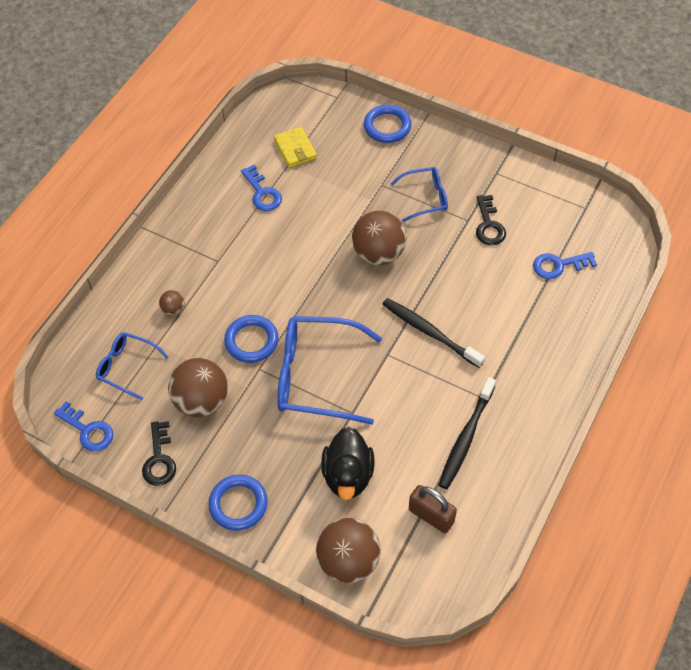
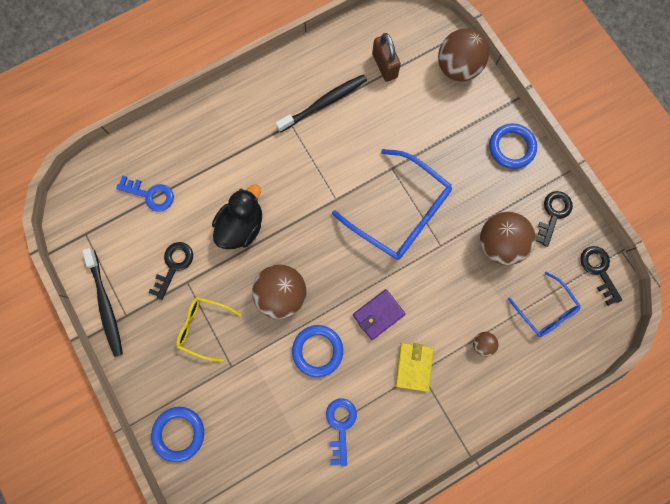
camera: 150 degrees left, 20 degrees up
(88, 430) = (598, 270): blue key -> black key
(251, 341) = (433, 274): blue ring -> blue ring (317, 350)
(282, 283) = (378, 314): none -> purple wallet
(295, 149) = (280, 460): yellow wallet -> yellow wallet (414, 366)
(348, 475) = (423, 124): black duck -> black duck (242, 226)
(425, 198) = (204, 327): blue glasses -> yellow glasses
(429, 332) = (291, 198): black toothbrush -> black toothbrush (106, 305)

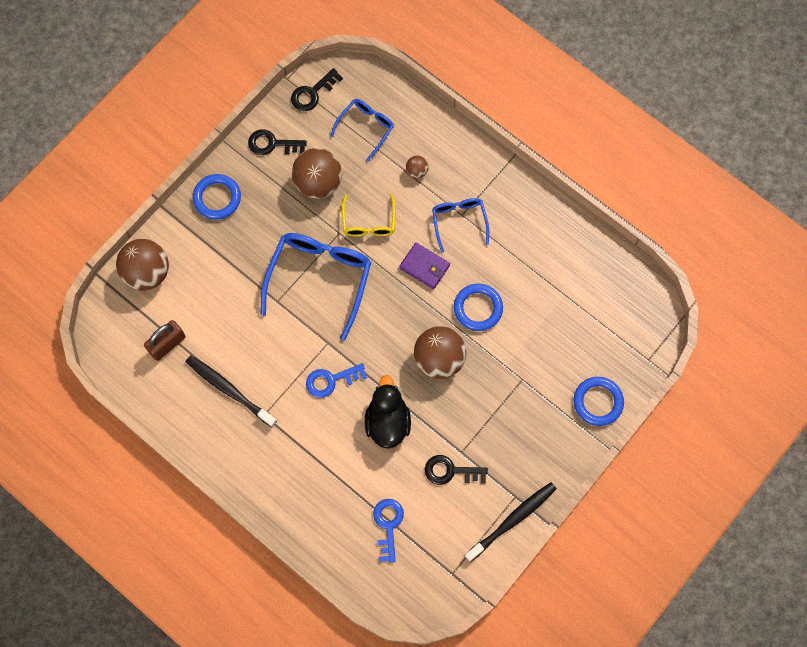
camera: 110 degrees left, 5 degrees down
(204, 327) = (497, 418): yellow glasses -> yellow glasses (369, 222)
(242, 226) = (387, 421): black duck -> black duck turned 75 degrees clockwise
(340, 425) = (534, 266): blue key -> blue key (331, 380)
(414, 366) = (459, 221): yellow wallet -> blue glasses

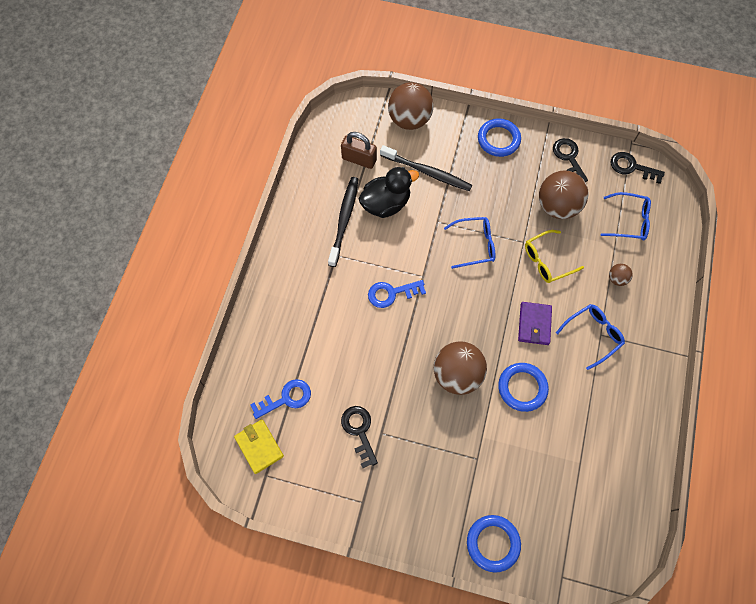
camera: 65 degrees right, 5 degrees down
(319, 279) = (475, 245): blue glasses -> blue glasses, size x0.55
(331, 380) = (391, 293): blue key -> blue key turned 60 degrees counterclockwise
(387, 421) = (378, 356): black duck -> black duck (386, 204)
(422, 569) = (259, 446): none -> yellow wallet
(513, 520) = (339, 510): black toothbrush -> black toothbrush (428, 172)

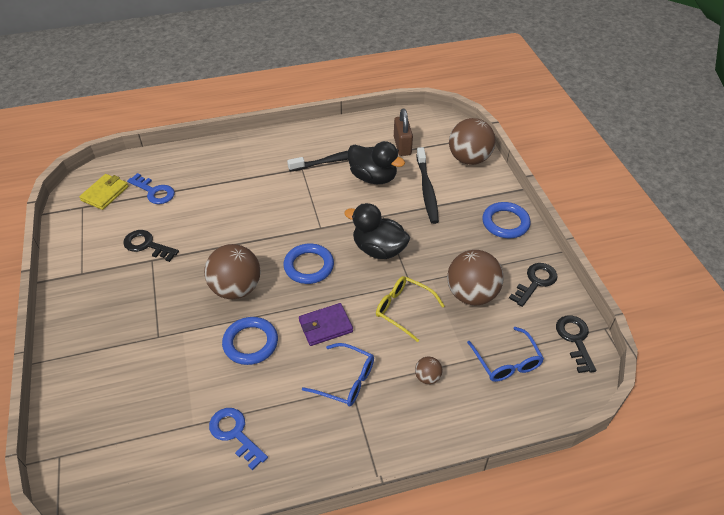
camera: 60 degrees right, 20 degrees down
(359, 431) = (146, 245): black key -> black key turned 105 degrees counterclockwise
(391, 293) = (289, 214): blue key -> blue key (235, 433)
(475, 245) = (378, 249): blue glasses -> black duck
(493, 543) = (75, 382): blue ring -> blue ring (309, 266)

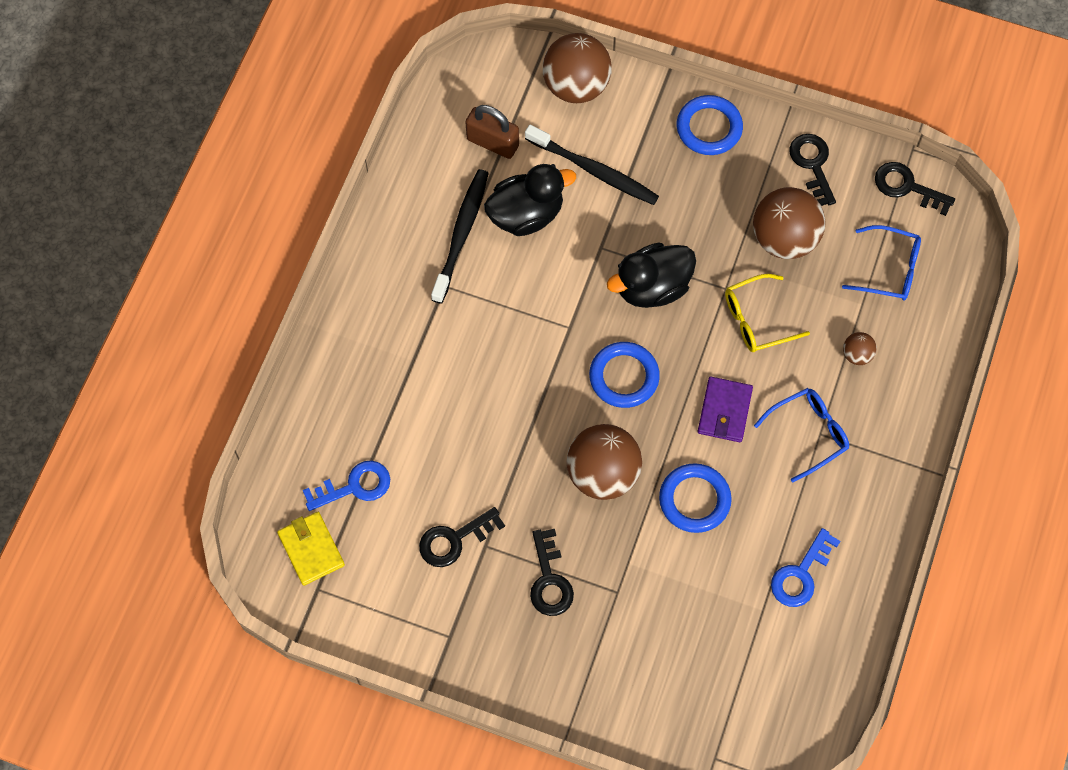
camera: 55 degrees left, 20 degrees up
(146, 299) = (549, 580): none -> black key
(235, 433) = (801, 574): blue key -> blue key turned 45 degrees counterclockwise

